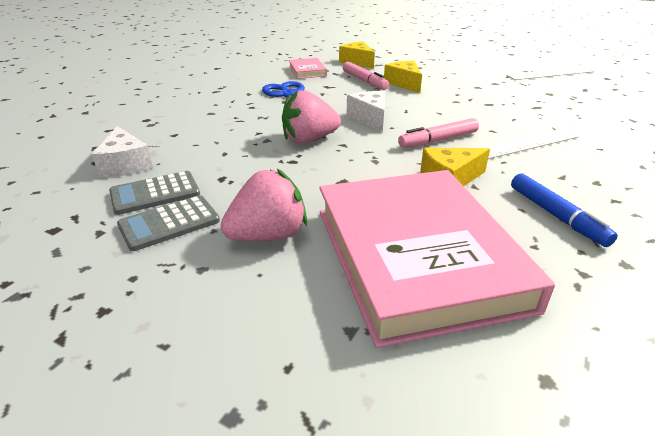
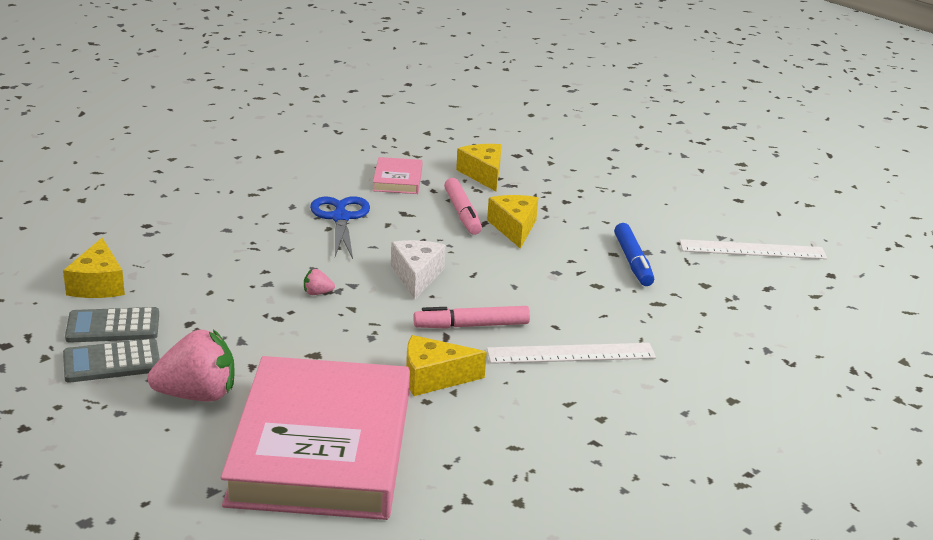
camera: 15 degrees right, 5 degrees down
(125, 164) = (98, 285): white cheese -> yellow cheese
(309, 139) = (317, 293): pink strawberry -> pink strawberry, size x0.42
(556, 216) = (506, 443): blue marker -> blue marker (633, 262)

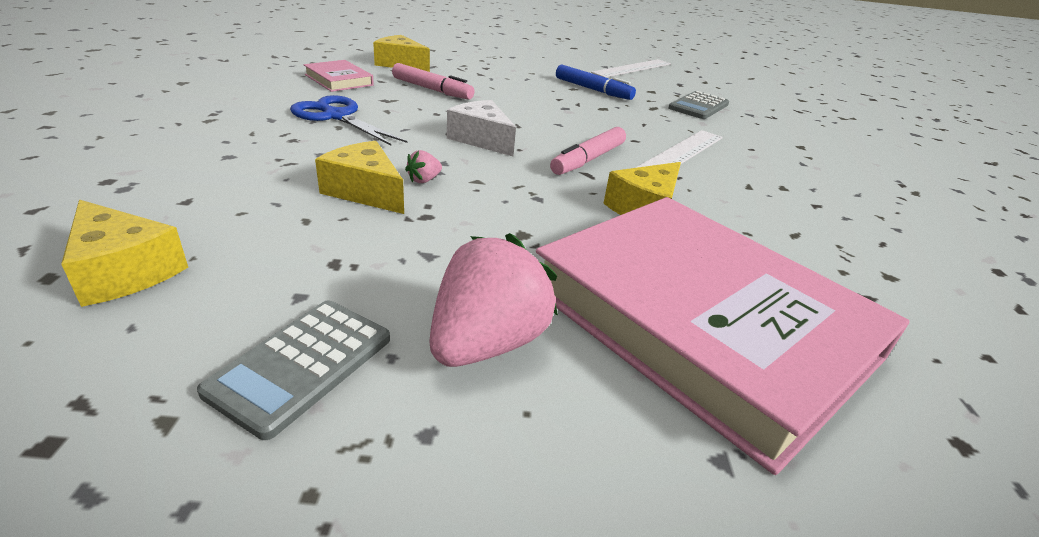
camera: 45 degrees left, 5 degrees up
(113, 326) = (230, 315): grey calculator -> grey calculator (698, 106)
(514, 228) = (486, 90): yellow cheese -> yellow cheese (365, 191)

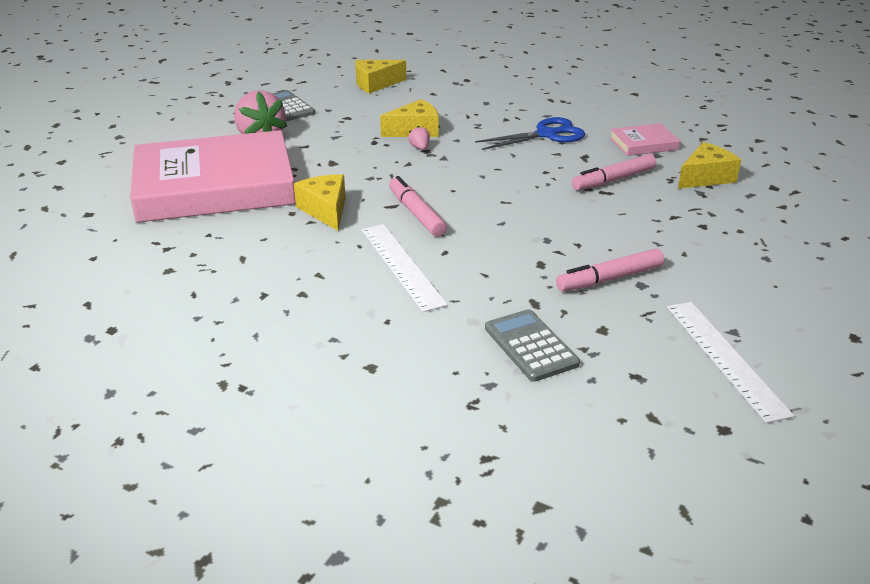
camera: 120 degrees right, 0 degrees up
(481, 139) = (478, 179): white cheese -> none
(593, 90) = (609, 278): blue marker -> pink marker

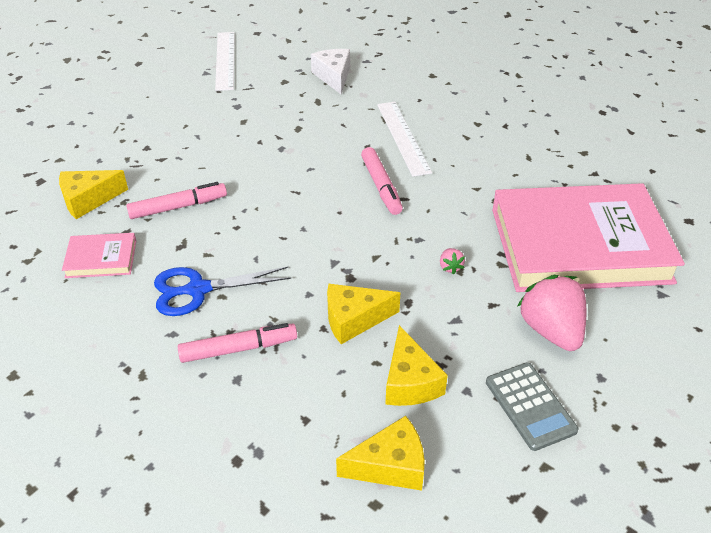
camera: 170 degrees left, 10 degrees up
(326, 210) = (463, 199): yellow cheese -> yellow cheese (409, 382)
(420, 148) = (356, 283): pink strawberry -> pink strawberry (450, 267)
(530, 346) = (334, 76): grey calculator -> white cheese
(609, 278) = (256, 112): pink marker -> pink marker (239, 349)

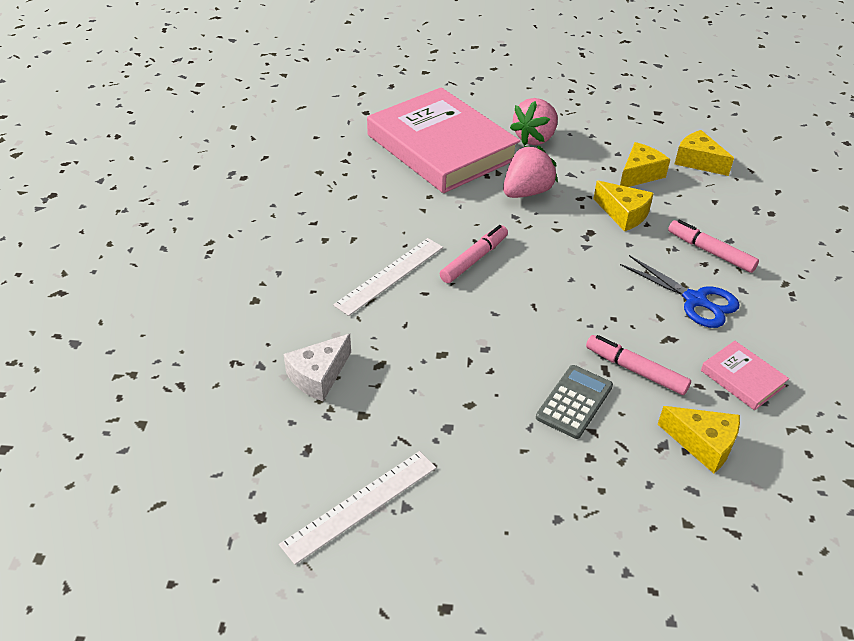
camera: 125 degrees left, 0 degrees up
(450, 267) = (526, 192): pink strawberry -> pink strawberry, size x2.38
(530, 406) = (600, 131): grey calculator -> grey calculator (574, 402)

